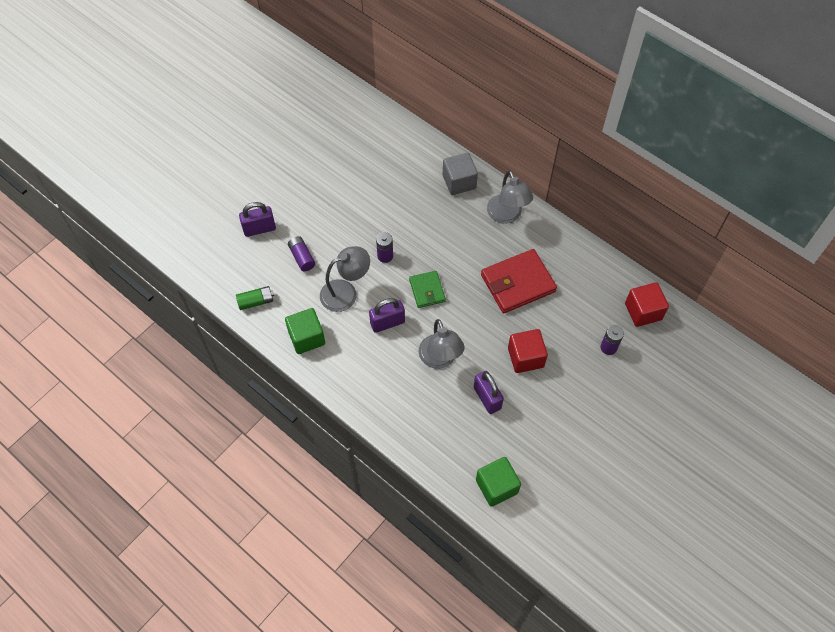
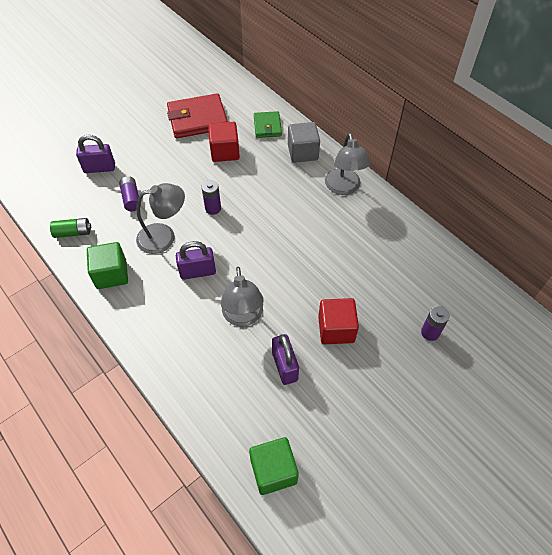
camera: 10 degrees right, 5 degrees down
(427, 290) = (247, 246): green wallet -> green wallet (267, 126)
(517, 283) = (342, 253): red wallet -> red wallet (197, 119)
(643, 311) = (473, 300): red cube -> red cube (225, 152)

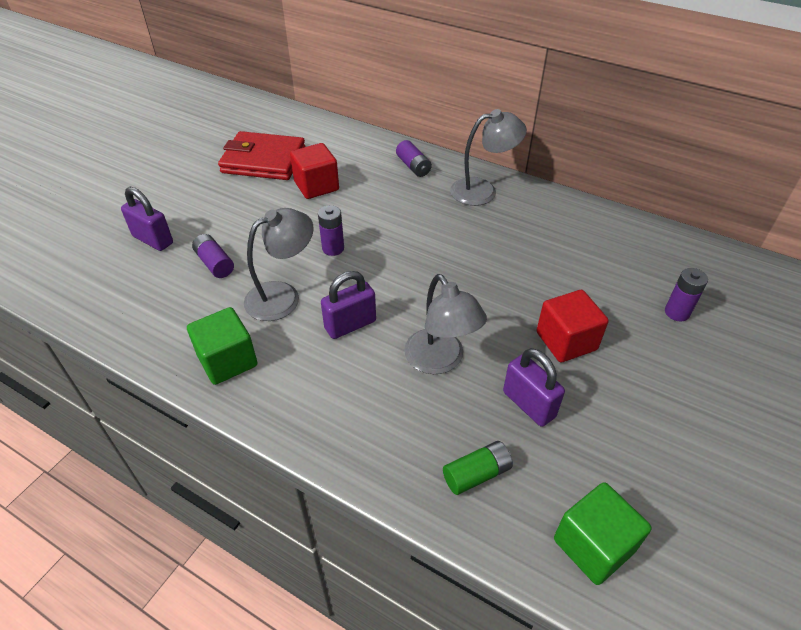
camera: 20 degrees left, 10 degrees down
(73, 233) = (146, 324): green battery -> green battery (477, 474)
(99, 168) = (153, 240): purple padlock -> purple padlock turned 60 degrees clockwise
(197, 119) = (263, 160): red wallet -> red wallet turned 45 degrees clockwise
(267, 126) = (356, 150): green wallet -> none
(303, 152) = (413, 166): grey cube -> purple battery
(344, 188) = (483, 190): grey lamp -> grey lamp turned 75 degrees counterclockwise

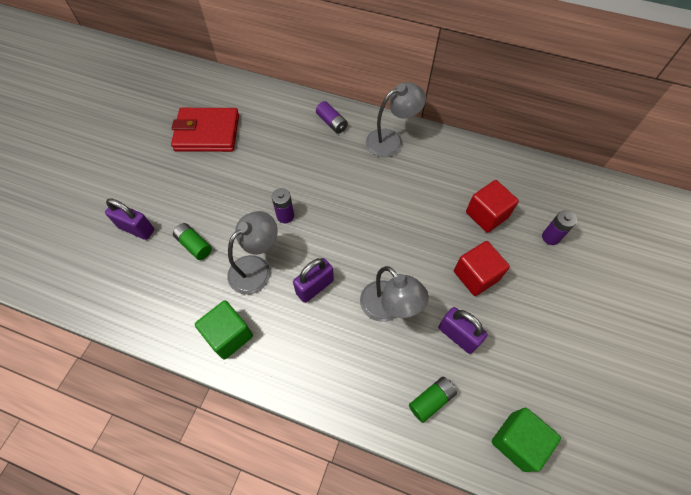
camera: 10 degrees left, 15 degrees up
(215, 263) = (194, 245): purple battery -> green battery
(316, 186) = (257, 154): red cube -> red cube (486, 215)

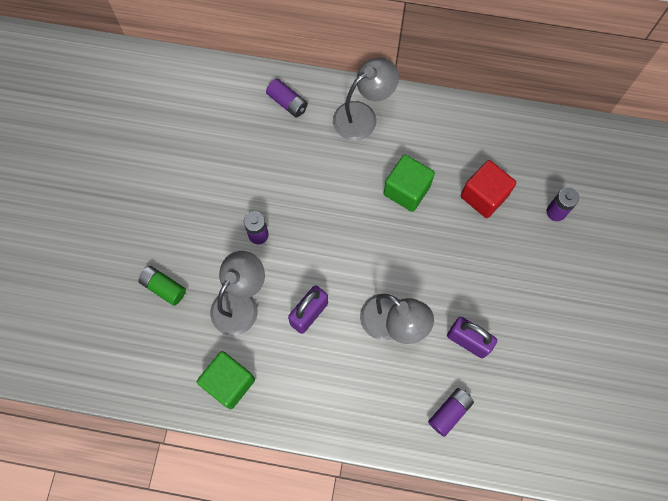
camera: 10 degrees left, 10 degrees up
(137, 229) = (92, 279): purple padlock -> none
(207, 133) = (139, 140): red wallet -> none
(431, 400) = (449, 412): green battery -> purple battery
(476, 275) = (480, 271): red cube -> none
(517, 441) = (537, 437): green cube -> green cube (406, 190)

